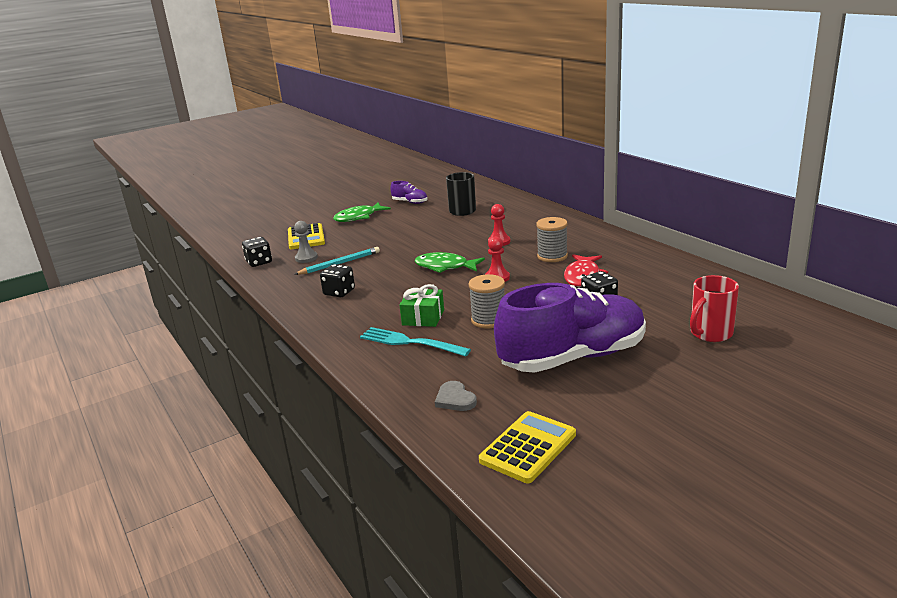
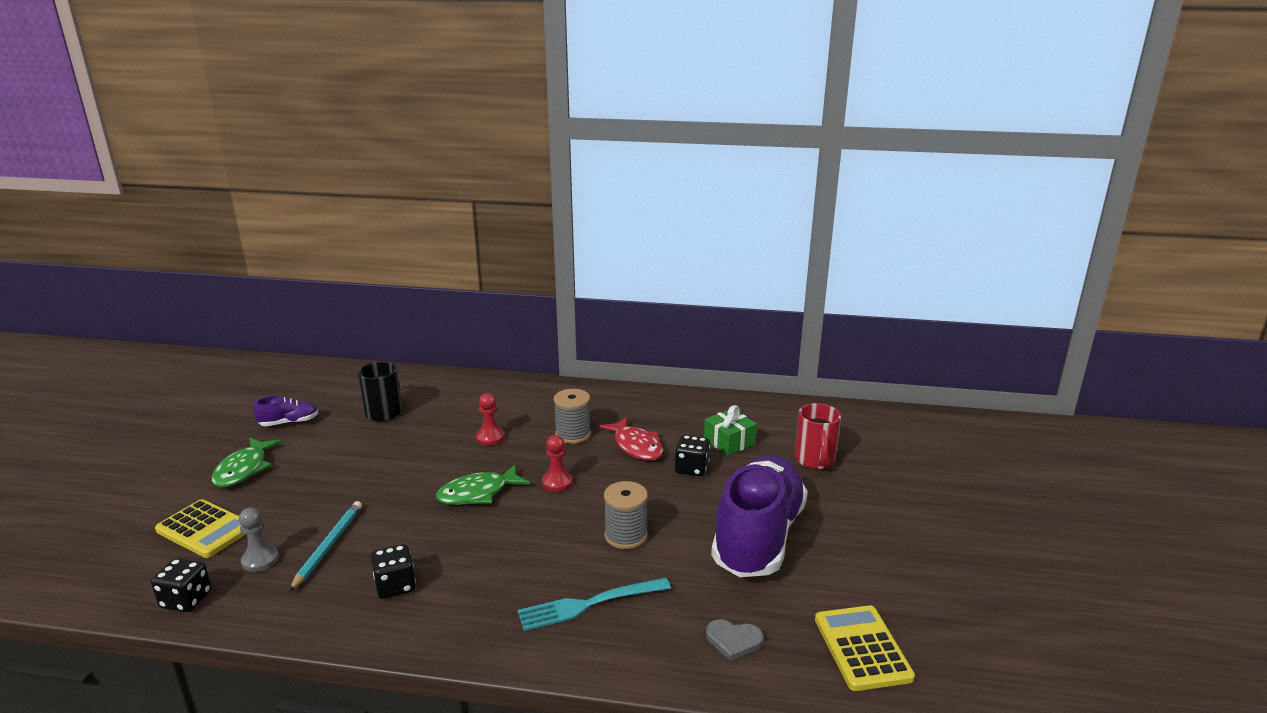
camera: 50 degrees left, 0 degrees up
(423, 317) = (554, 567): green gift -> green gift (729, 442)

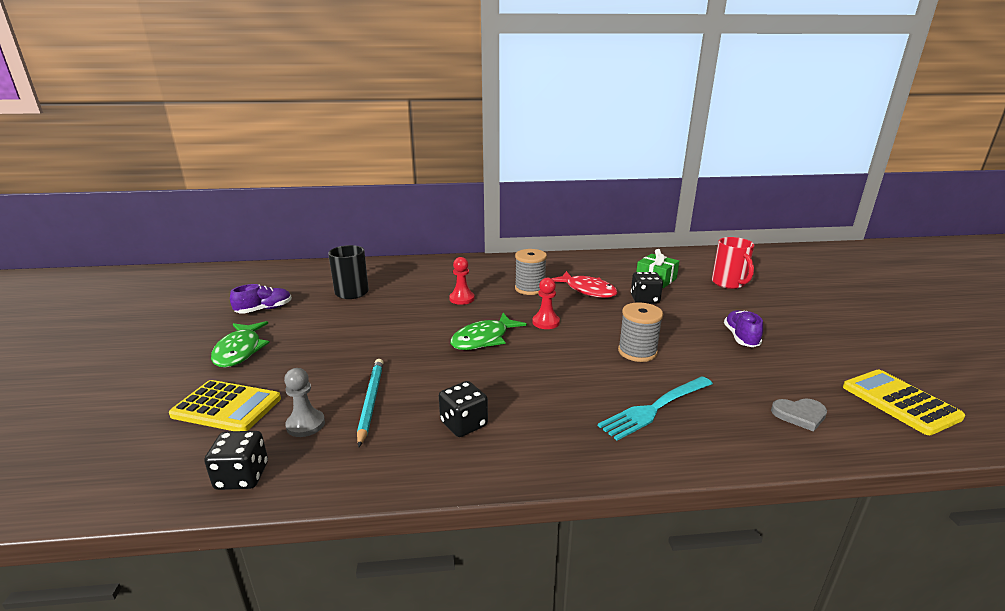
camera: 15 degrees left, 0 degrees up
(758, 537) = (741, 337): purple shoe -> purple shoe, size x0.41

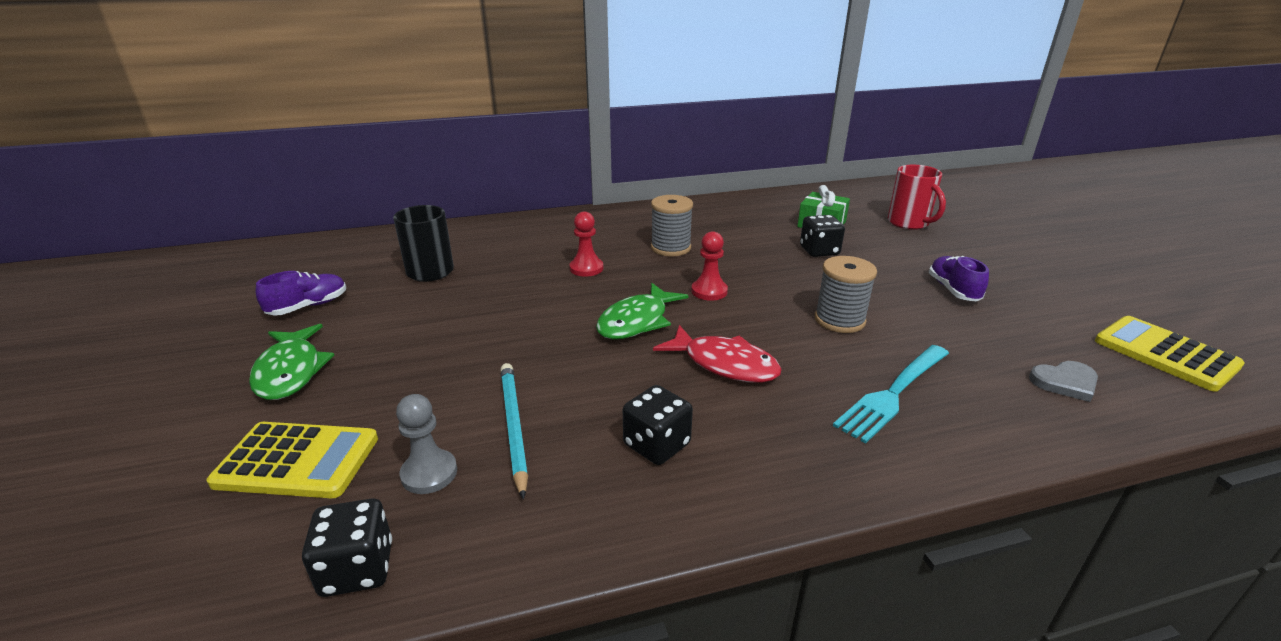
camera: 10 degrees left, 5 degrees up
(587, 290) = (744, 244): red fish -> red fish (724, 364)

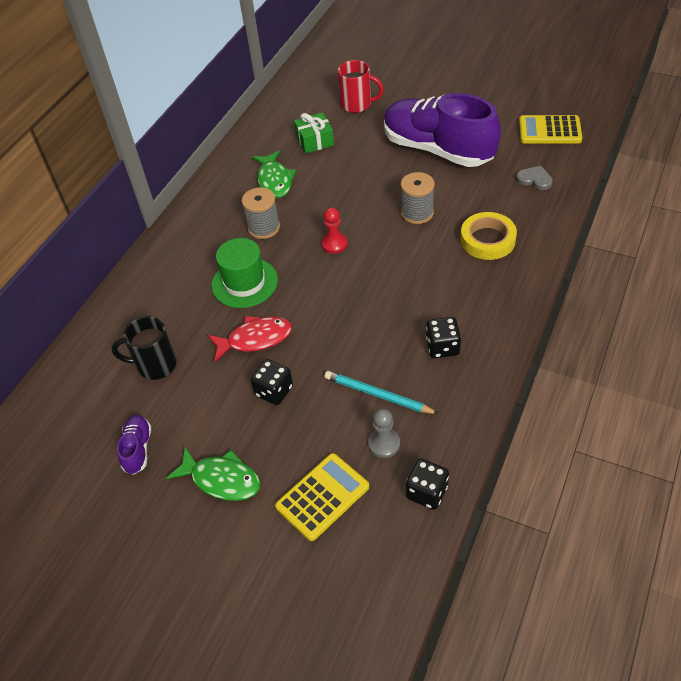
camera: 45 degrees left, 20 degrees up
(586, 268) = (244, 283): red pawn -> green hat
(637, 321) = (332, 294): green fish -> green fish (274, 180)
(724, 364) = (408, 283): red fish -> red fish (255, 339)
(819, 251) = (343, 166): black dice -> black dice (274, 391)
(893, 393) = (487, 240): turquoise fork -> yellow tape
(953, 290) = (437, 149): purple shoe -> purple shoe, size x2.46
(1065, 382) = (534, 179): grey heart -> grey heart turned 90 degrees counterclockwise

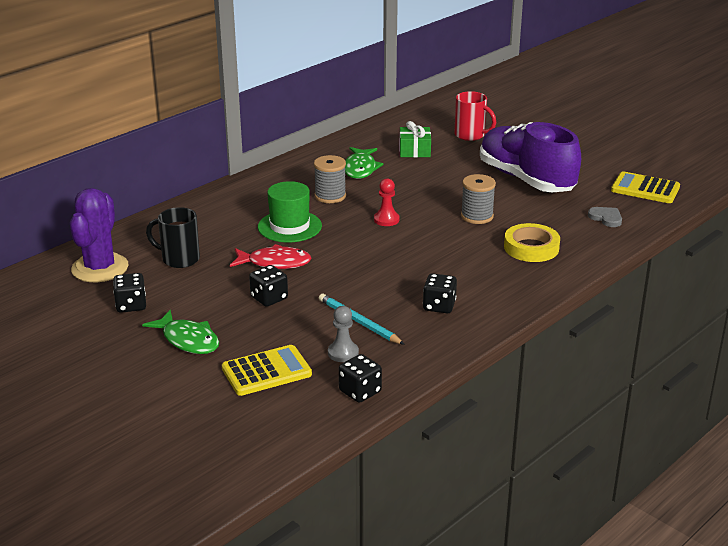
camera: 15 degrees right, 20 degrees down
(78, 405) = (100, 268): none -> purple cactus
(138, 449) = (131, 305): purple shoe -> black dice

